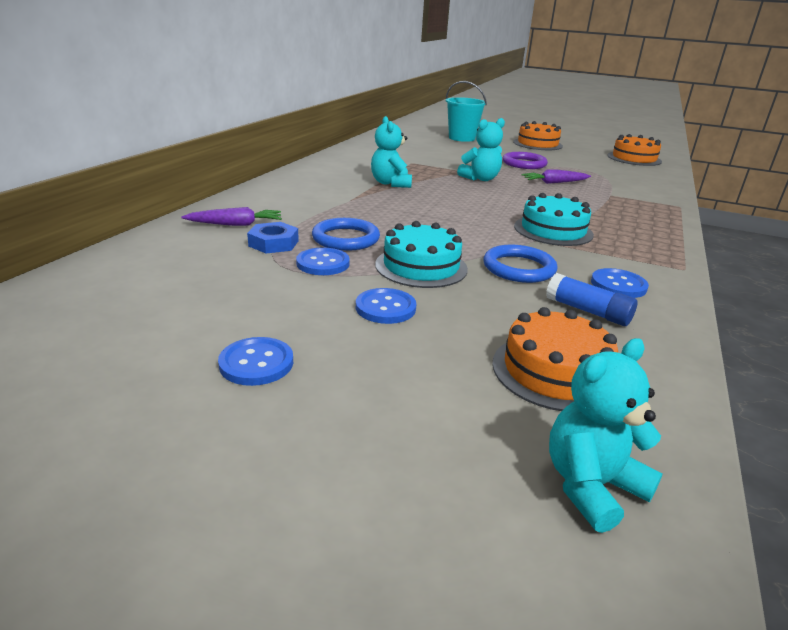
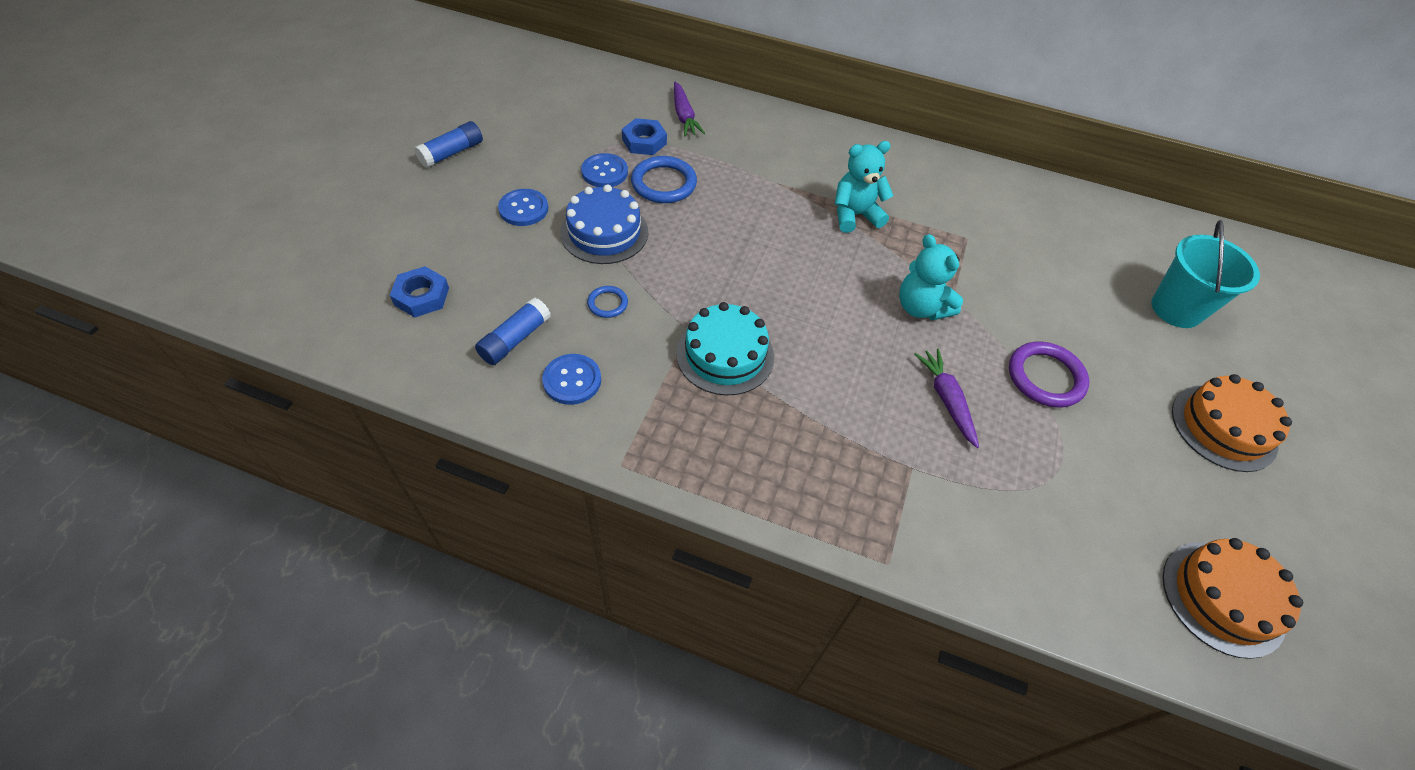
camera: 85 degrees right, 25 degrees up
(256, 363) = (452, 153): blue button -> blue glue stick
(421, 266) = (604, 232): turquoise cake -> blue cake
(519, 268) = (607, 303): blue ring -> blue ring, size x0.54
(555, 371) = (422, 296): orange cake -> blue nut
(591, 486) = (305, 290): turquoise teddy bear -> none

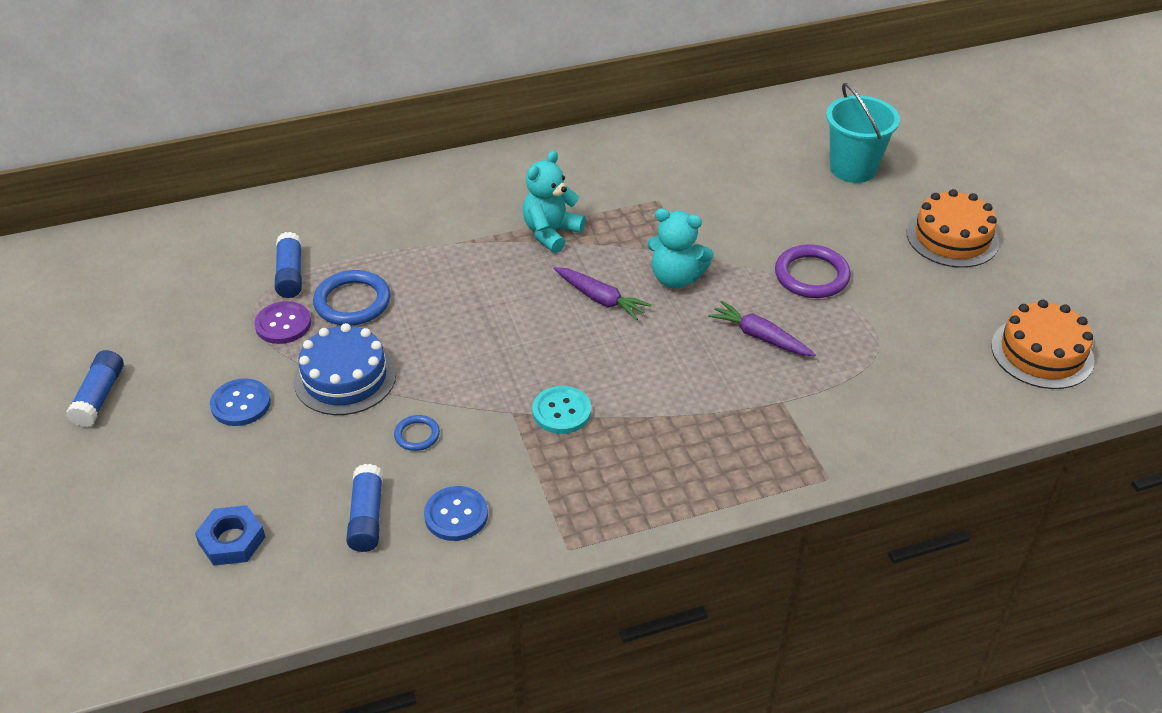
camera: 35 degrees left, 10 degrees down
(604, 172) = (283, 324): blue button -> purple button
(644, 141) = (290, 274): blue nut -> blue glue stick
(684, 116) = (303, 229): purple carrot -> purple carrot (600, 299)
(725, 354) = (561, 411): turquoise cake -> turquoise button

